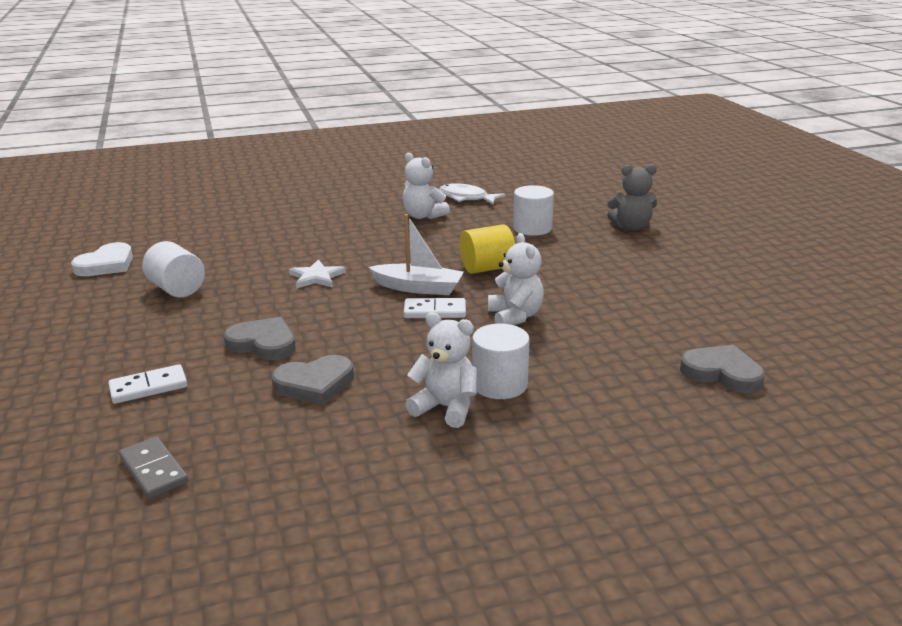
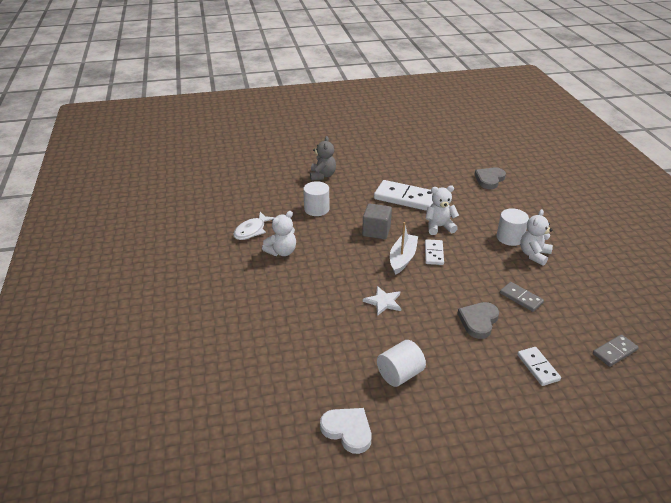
camera: 85 degrees left, 10 degrees up
(315, 384) = (521, 298): grey heart -> grey domino
(487, 268) = (376, 231): yellow cylinder -> grey cube
(596, 288) = (405, 198): none -> white domino

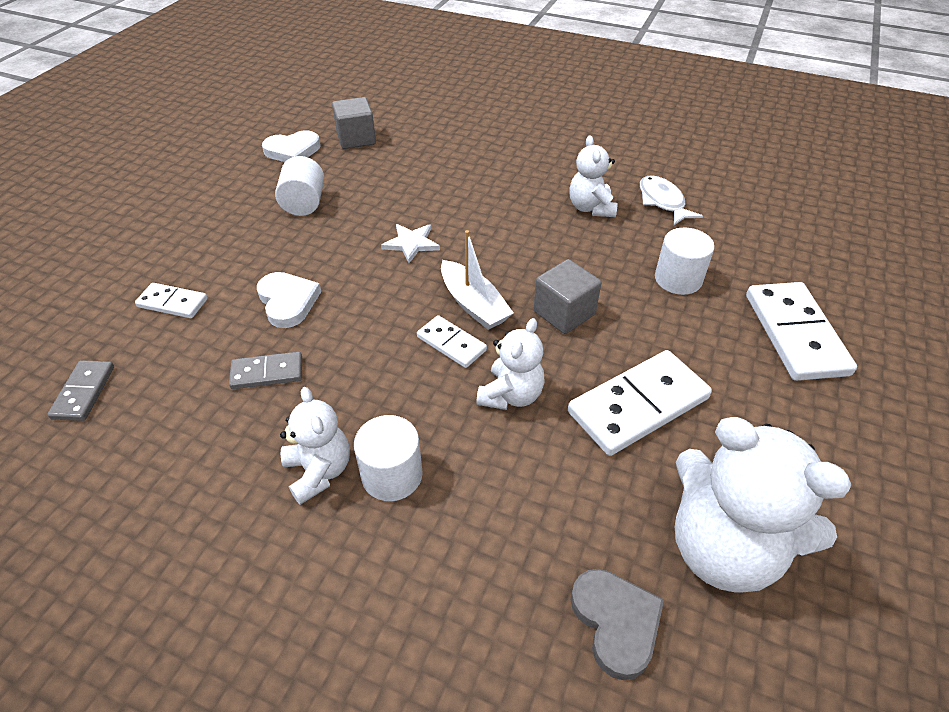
camera: 125 degrees right, 10 degrees up
(296, 401) = (356, 139): none -> grey cube
(322, 175) = (795, 334): grey teddy bear -> white domino
(441, 170) = (723, 547): none -> white teddy bear
(478, 321) = (288, 301): grey heart -> white heart

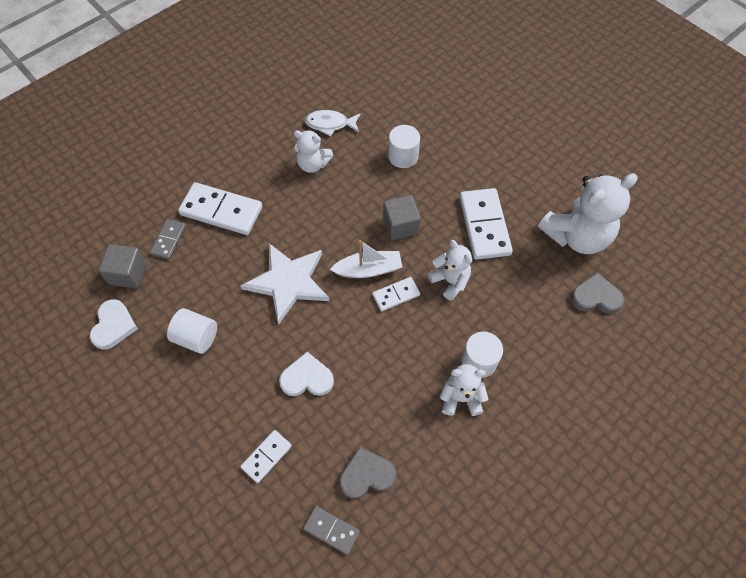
camera: 65 degrees left, 15 degrees up
(168, 402) = (366, 475): none -> grey heart
(267, 372) = (369, 408): grey domino -> grey domino (168, 240)
(411, 243) = (288, 282): white star -> white star, size x2.02
(795, 334) = (470, 130): white domino -> white domino (221, 211)

